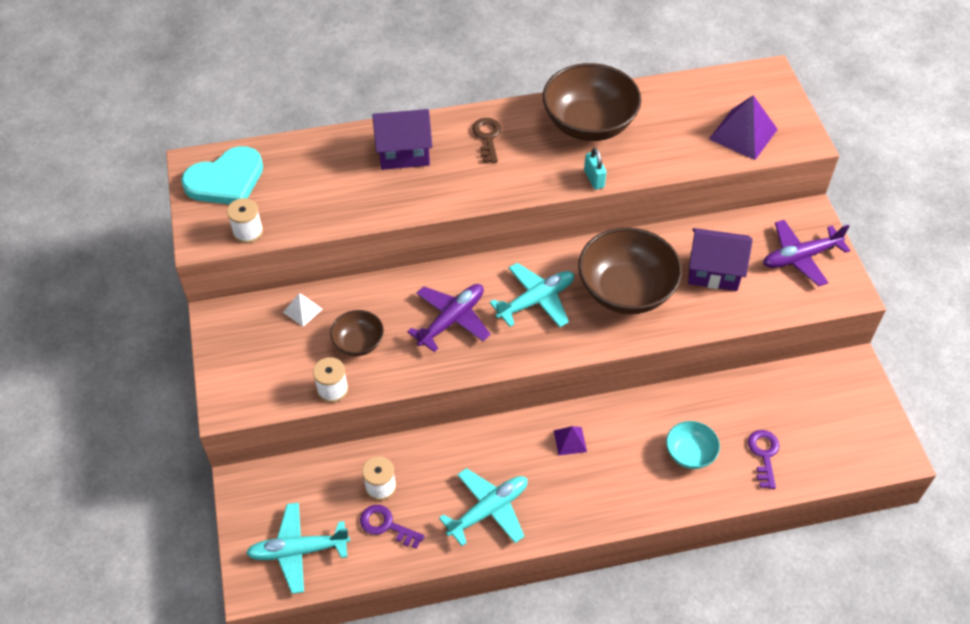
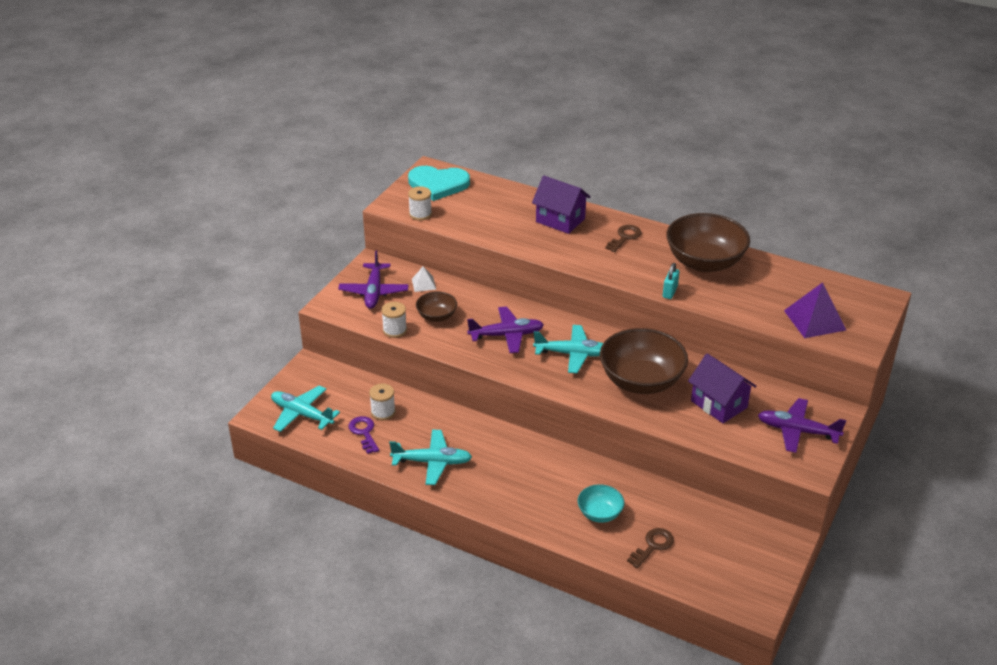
camera: 40 degrees right, 15 degrees down
(259, 355) = (374, 292): none -> purple plane
(570, 441) = (526, 459): purple pyramid -> none
(764, 454) = (653, 546): purple key -> brown key

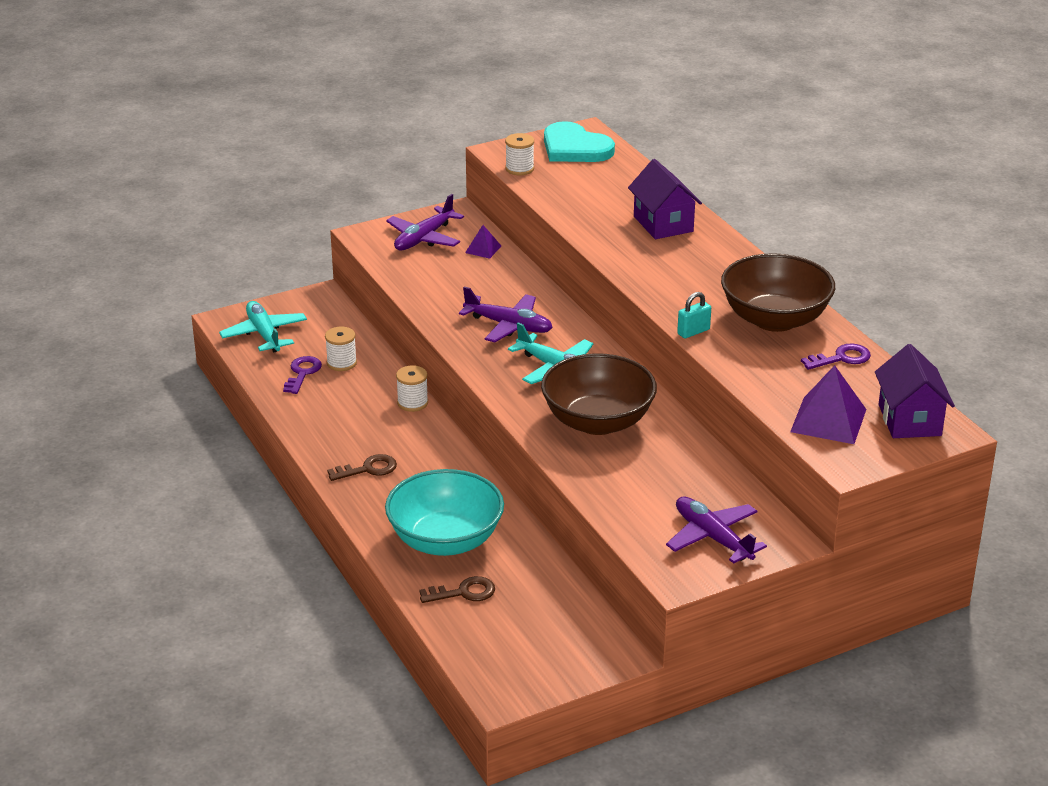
camera: 35 degrees right, 5 degrees down
(395, 330) = (401, 279): white spool -> white spool (412, 403)
(423, 284) = (483, 249): white pyramid -> purple pyramid
(432, 462) = (336, 425): turquoise plane -> none
(437, 316) = (459, 282): brown bowl -> none
(600, 513) = (445, 540): turquoise bowl -> turquoise bowl, size x1.97
(625, 237) = (714, 264): brown key -> brown key (368, 469)
(719, 404) = (656, 476): purple house -> purple house (909, 420)
(771, 273) = (841, 358): none -> purple key

